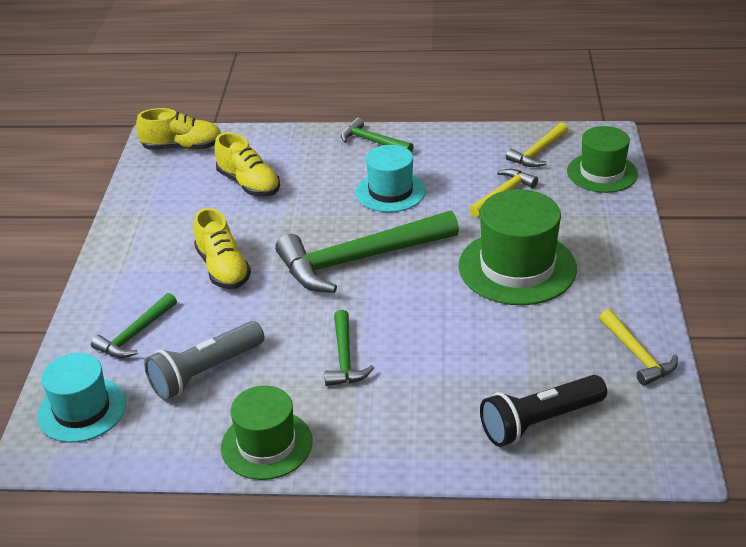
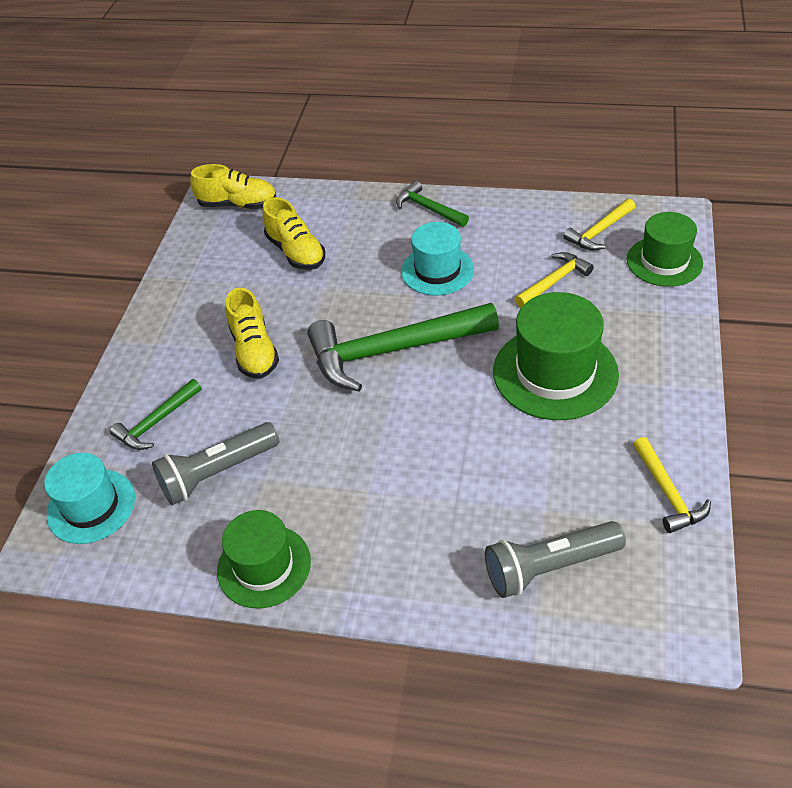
camera: 10 degrees right, 10 degrees up
(344, 357) = (359, 468): green hammer -> none
(539, 422) = (549, 567): black flashlight -> grey flashlight

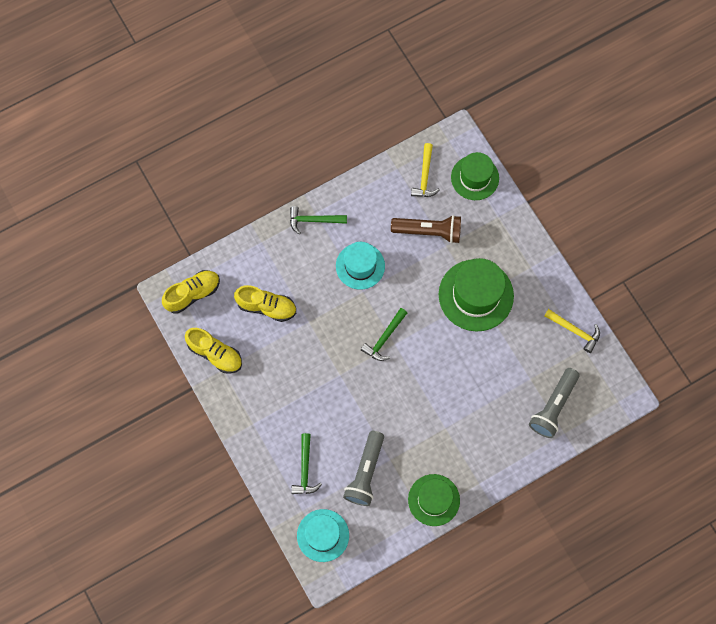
camera: 45 degrees left, 25 degrees up
(254, 351) = (311, 390): yellow shoe -> yellow shoe (215, 354)
(393, 350) = (384, 338): green hammer -> green hammer, size x0.50
(554, 281) = (429, 232): yellow hammer -> brown flashlight

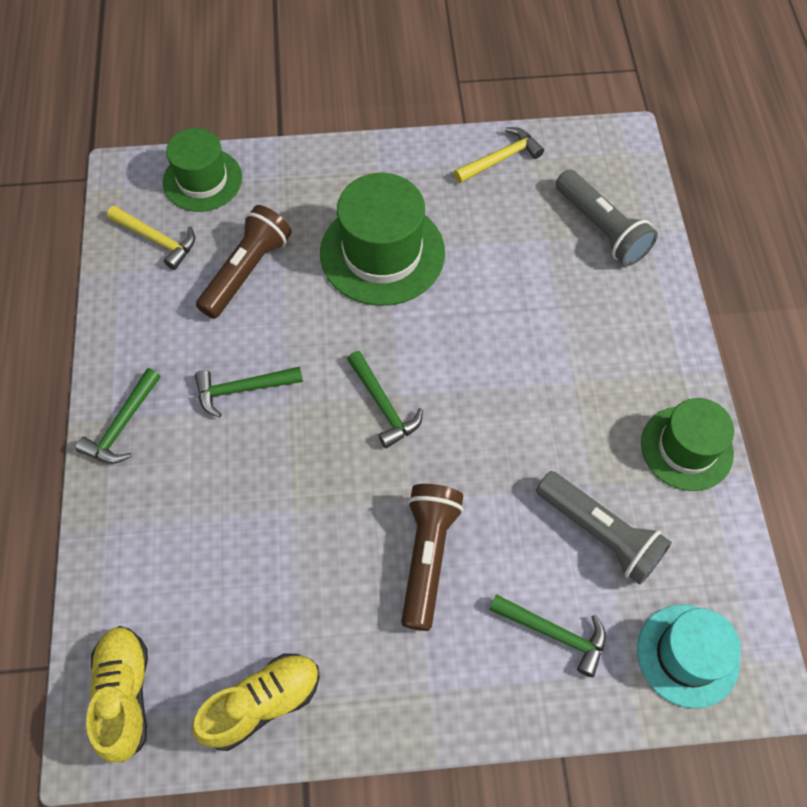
camera: 65 degrees left, 10 degrees down
(266, 307) = (226, 569): yellow shoe -> none
(315, 395) = (428, 556): none -> brown flashlight
(360, 266) = (243, 389): turquoise hat -> green hammer

